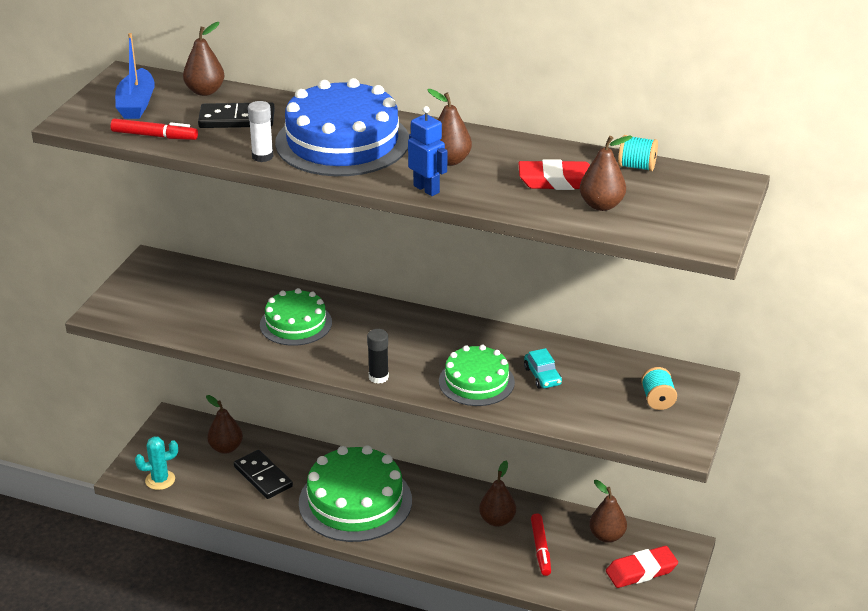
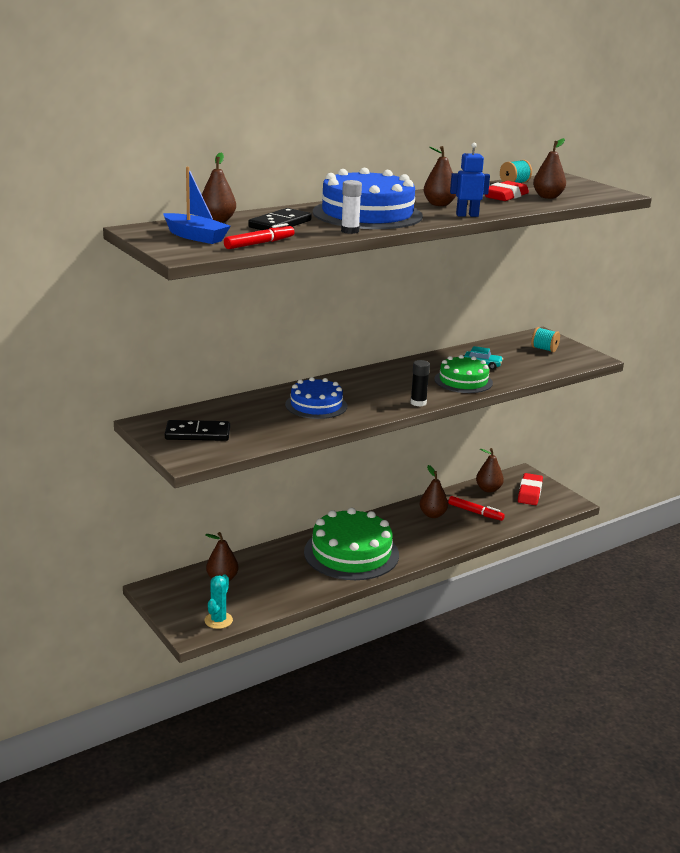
camera: 55 degrees left, 10 degrees down
(263, 477) = (276, 577): black domino -> black domino (197, 434)
(296, 323) = (316, 405): green cake -> blue cake

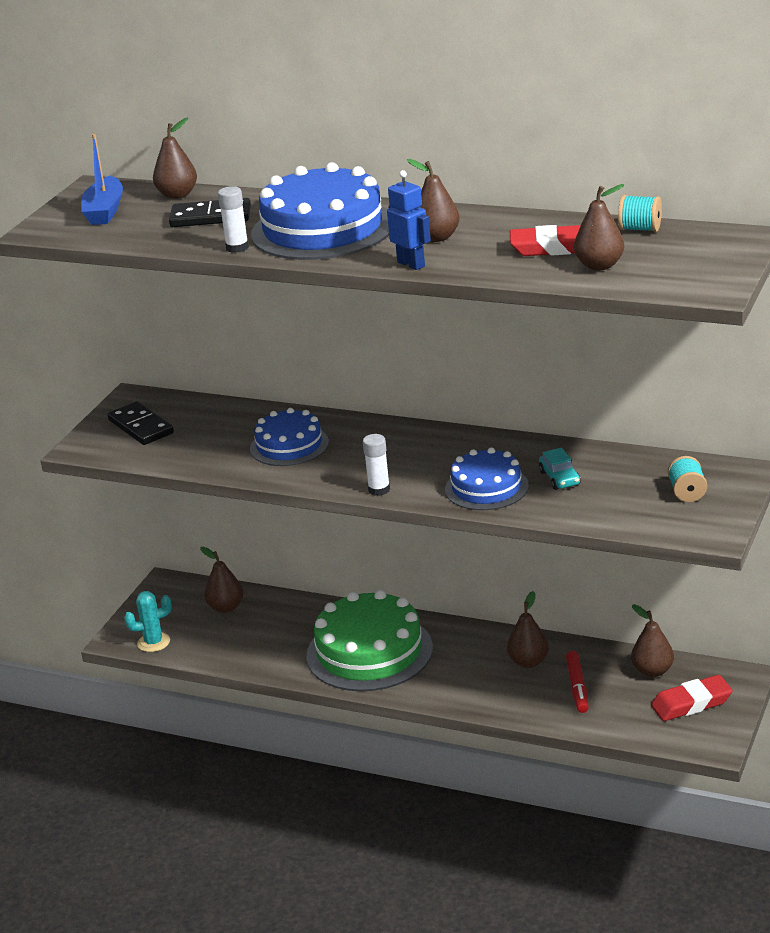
camera: 60 degrees right, 5 degrees up
(259, 243) = (123, 238): red marker -> none
(418, 403) = (379, 490): black glue stick -> white glue stick
(463, 381) = (486, 487): green cake -> blue cake

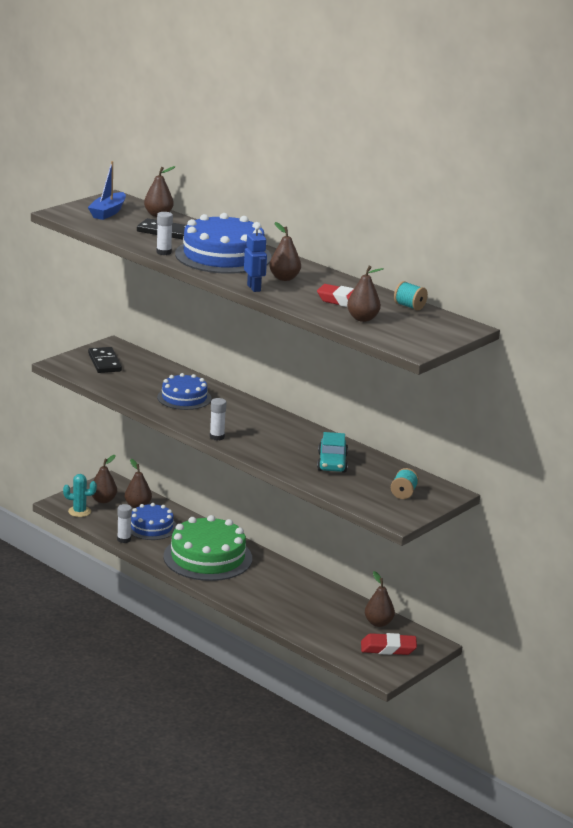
camera: 15 degrees right, 5 degrees down
(241, 663) = (124, 539): none -> white glue stick
(486, 487) = (282, 455): blue cake -> blue cake (151, 527)
(528, 662) = (303, 593): brown pear -> brown pear (103, 500)
(559, 478) = (332, 463): turquoise car -> turquoise car, size x1.51
(577, 687) = (322, 617): red marker -> none

